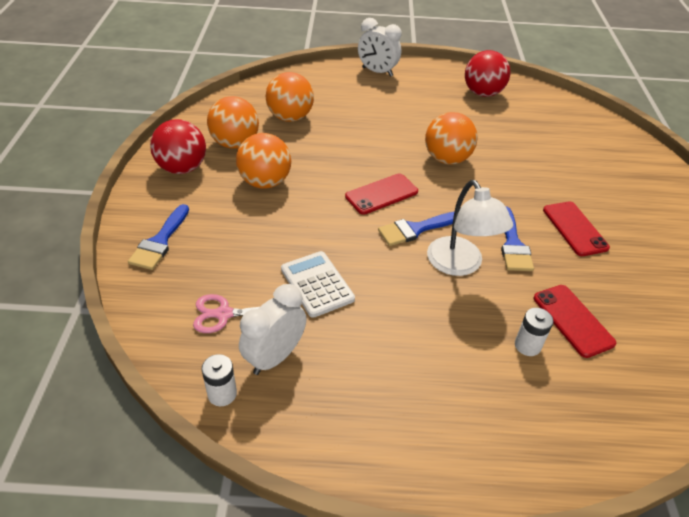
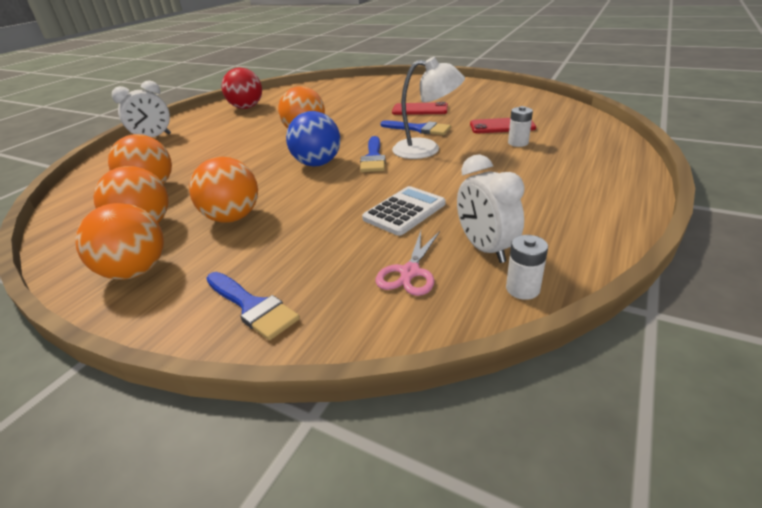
camera: 60 degrees left, 10 degrees down
(182, 168) = (136, 271): red ball -> orange ball
(317, 284) = (404, 211): white calculator -> white calculator turned 135 degrees clockwise
(381, 194) = (317, 163): red phone -> blue ball

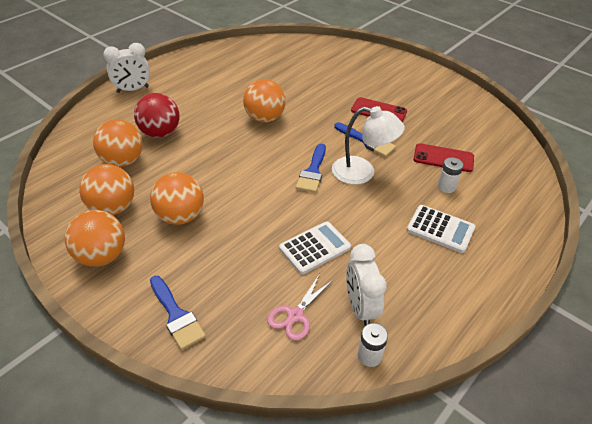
camera: 10 degrees right, 10 degrees up
(246, 107) = (221, 64): red ball -> red ball (160, 133)
(317, 163) = (263, 166): blue ball -> none
(533, 171) = (440, 229): none -> white calculator

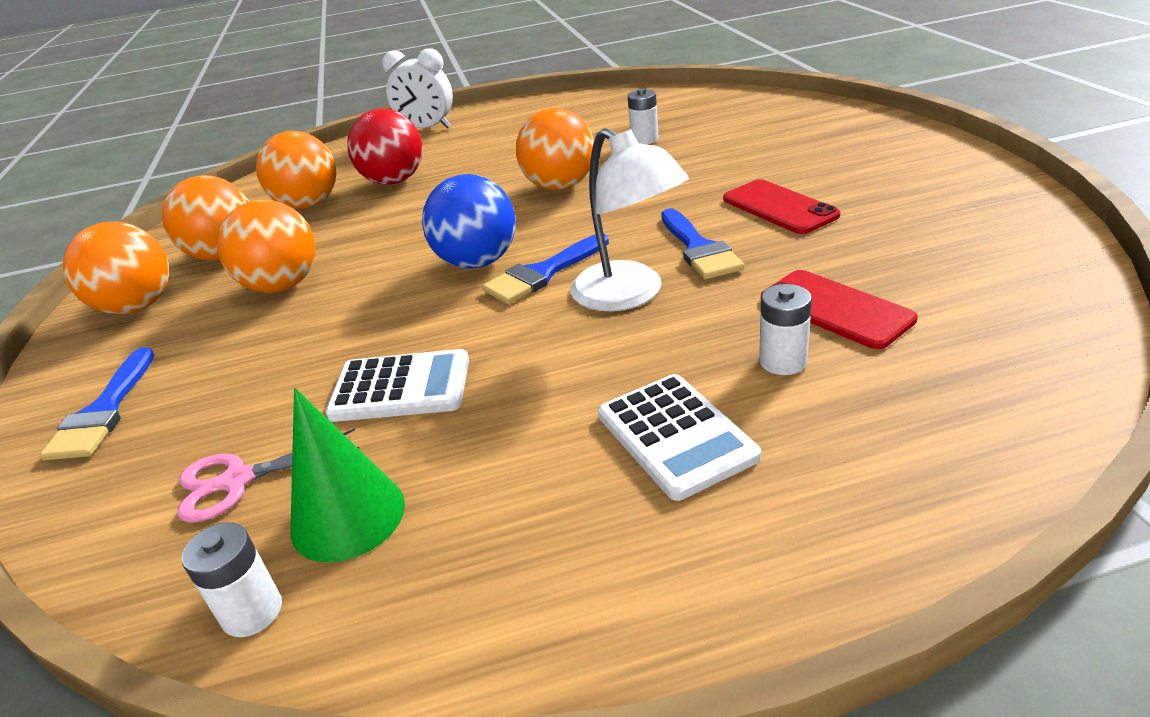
camera: 40 degrees right, 10 degrees down
(273, 174) = (477, 262): none -> blue ball
(277, 79) = (644, 139): none -> white battery
(360, 307) = (348, 516): white clock -> green cone

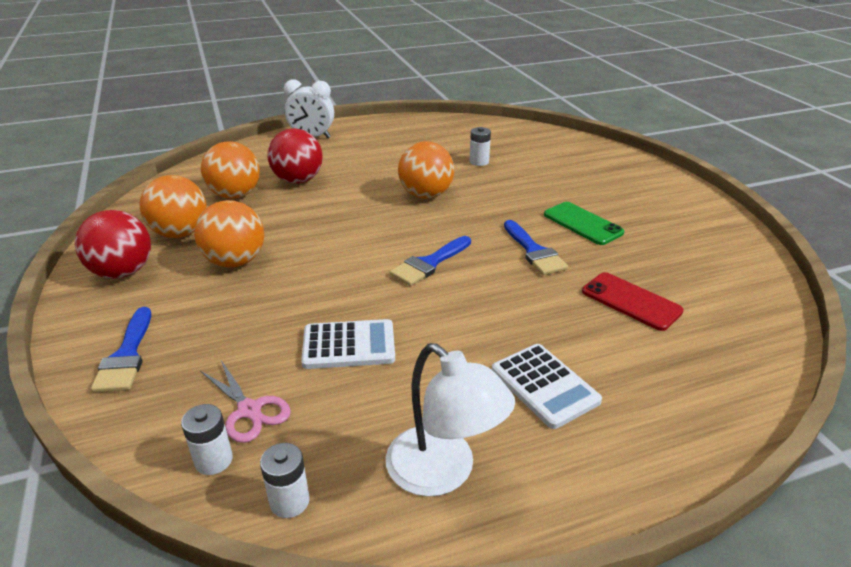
camera: 10 degrees left, 0 degrees up
(137, 306) = (123, 272): orange ball -> red ball
(238, 480) = (249, 410): pink scissors -> pink scissors turned 105 degrees counterclockwise
(348, 516) = (337, 436): green cone -> none
(477, 262) = (379, 252): blue ball -> none
(629, 295) = (493, 283): white lamp -> white lamp (443, 472)
(779, 207) = (582, 223): red phone -> green phone
(783, 361) = (603, 337): white battery -> white battery (213, 460)

